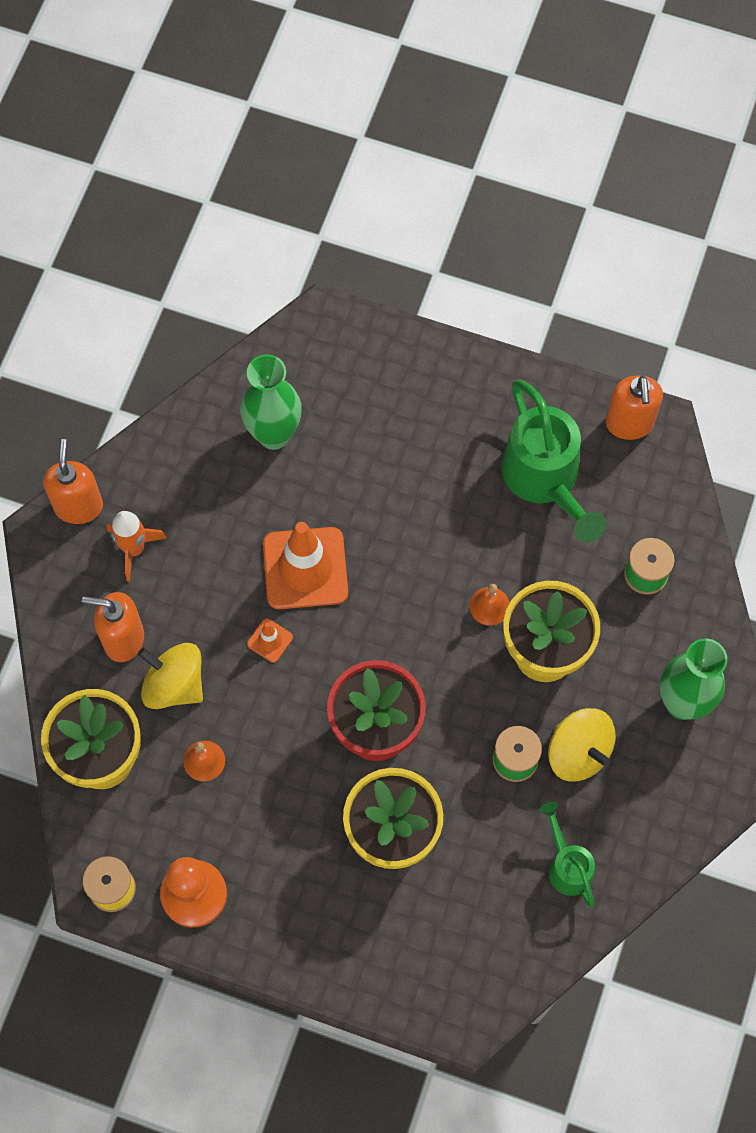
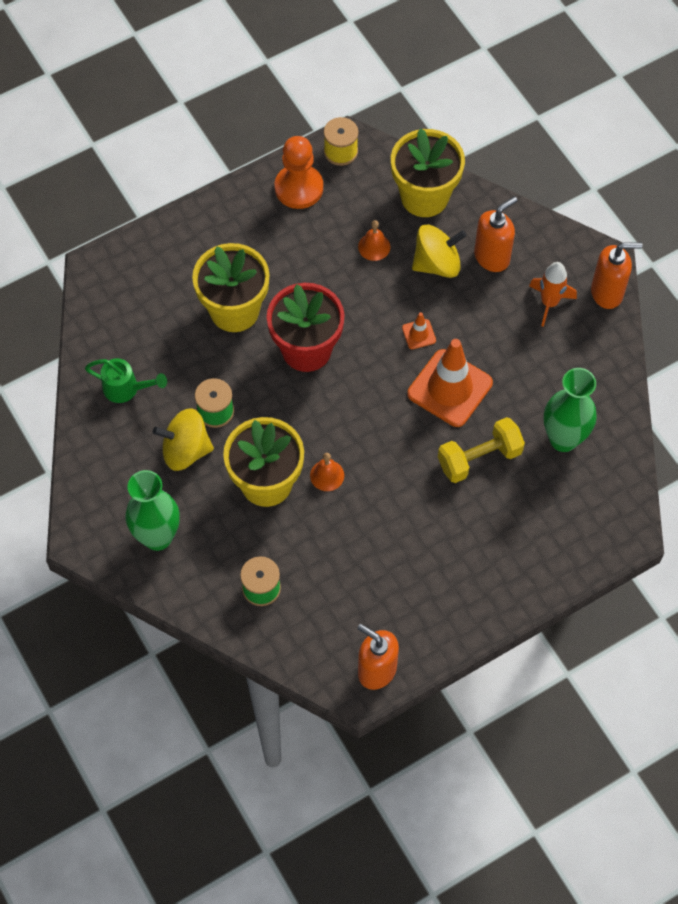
camera: 130 degrees right, 5 degrees down
(78, 506) = (607, 293): orange soap dispenser -> orange soap dispenser turned 45 degrees counterclockwise
(356, 490) = (479, 458): none -> yellow dumbbell
(545, 480) = (384, 580): green watering can -> none

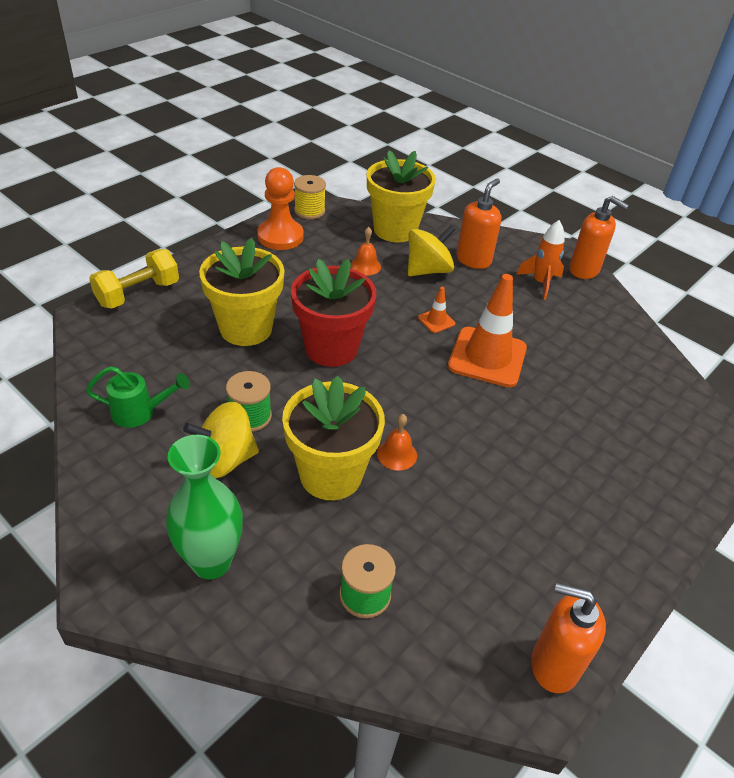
camera: 20 degrees left, 20 degrees down
(479, 458) = (548, 409): yellow dumbbell -> yellow dumbbell (138, 294)
(563, 439) = (617, 379): green vase -> none
(607, 293) = (584, 270): orange soap dispenser -> orange soap dispenser turned 60 degrees clockwise

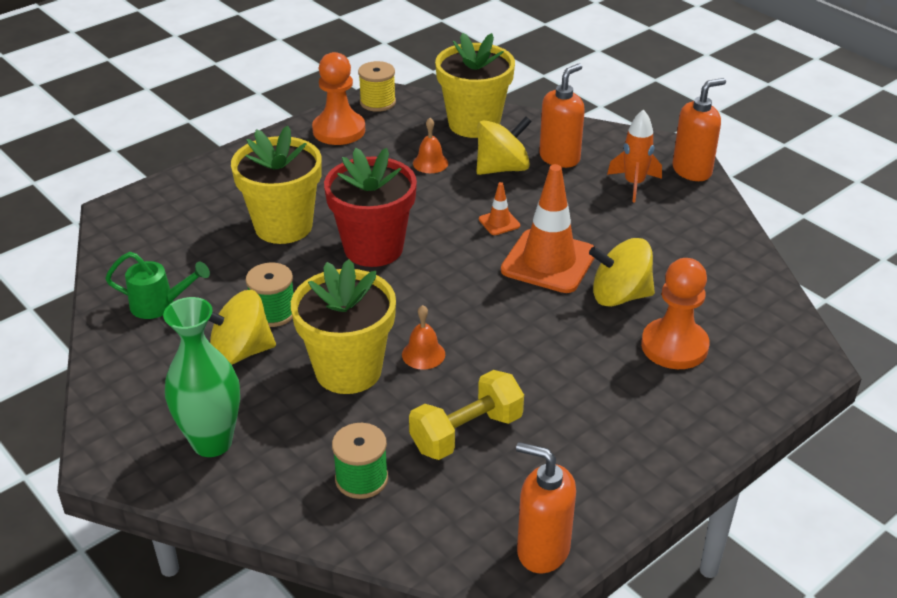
camera: 10 degrees right, 5 degrees down
(138, 294) = (172, 189): yellow dumbbell -> yellow dumbbell (466, 433)
(556, 389) = (619, 296): none -> yellow spinning top
(584, 270) = (692, 171): orange soap dispenser -> orange soap dispenser turned 75 degrees counterclockwise
(615, 437) = (674, 346): none -> orange pawn

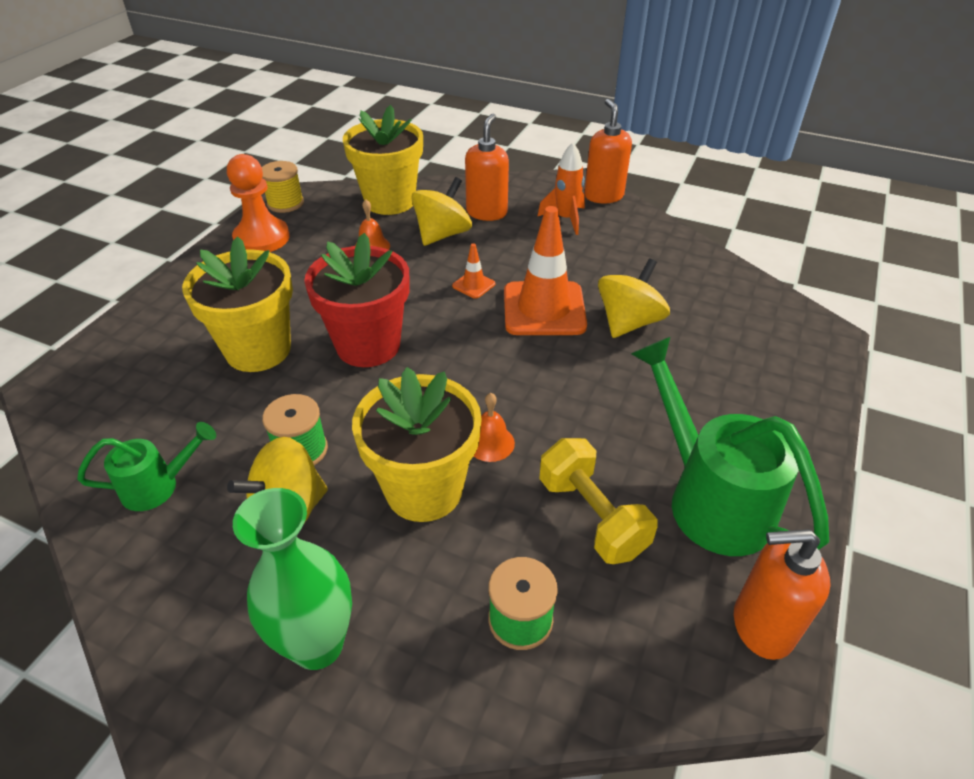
camera: 25 degrees left, 5 degrees up
(466, 433) = (591, 516): yellow dumbbell -> yellow dumbbell turned 60 degrees counterclockwise
(576, 453) = (709, 498): none -> green watering can
(619, 296) = (628, 322): yellow spinning top -> yellow spinning top turned 150 degrees clockwise
(674, 346) = (709, 355): orange pawn -> none
(692, 171) = (603, 196): orange soap dispenser -> orange soap dispenser turned 45 degrees counterclockwise

